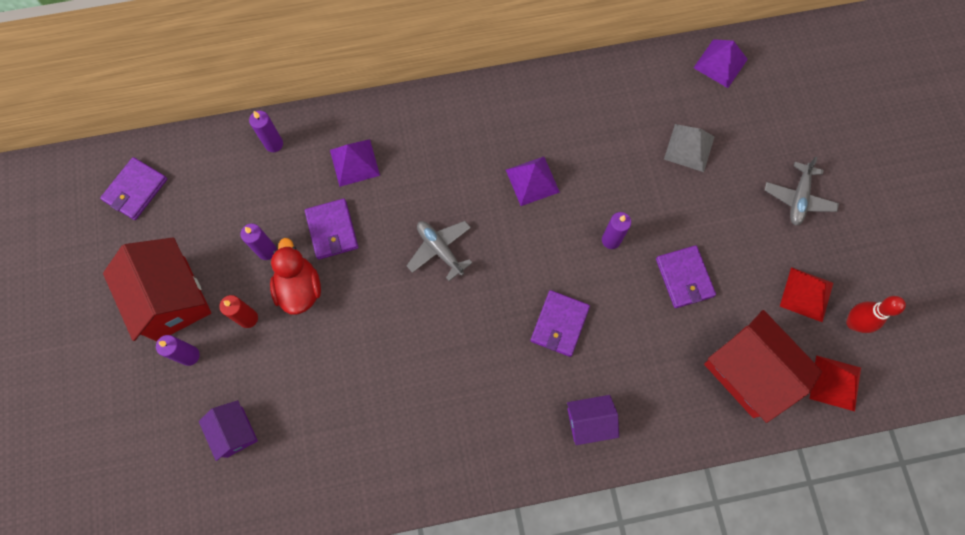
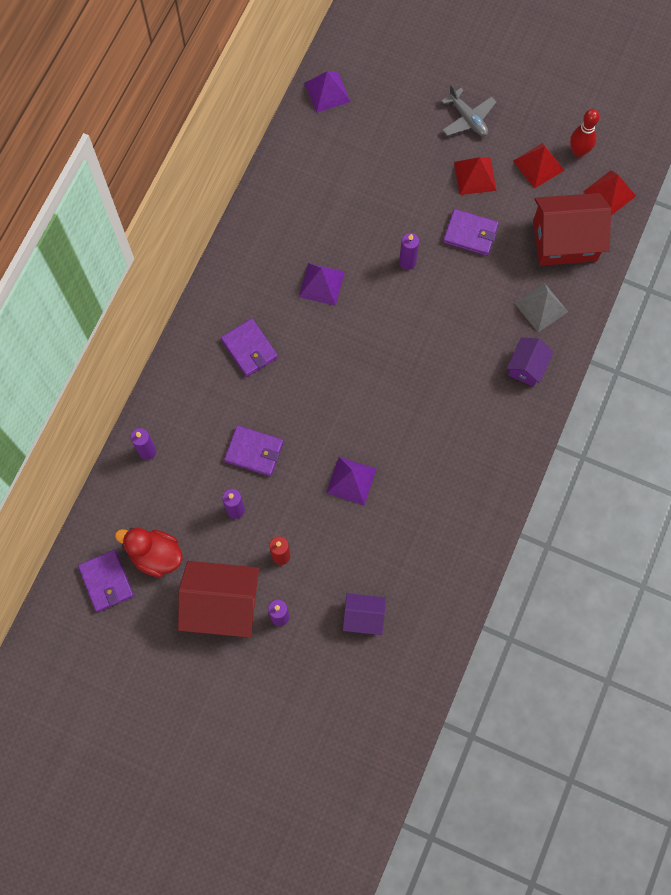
camera: 55 degrees left, 0 degrees up
(299, 288) = (284, 504): red duck -> red duck (156, 555)
(354, 162) = (210, 401): purple pyramid -> purple pyramid (351, 481)
(440, 250) = (328, 384): grey plane -> none
(559, 324) = (444, 339): purple wallet -> purple wallet (249, 349)
(689, 148) = (376, 161): grey pyramid -> grey pyramid (541, 307)
(746, 243) = (475, 176): none -> red pyramid

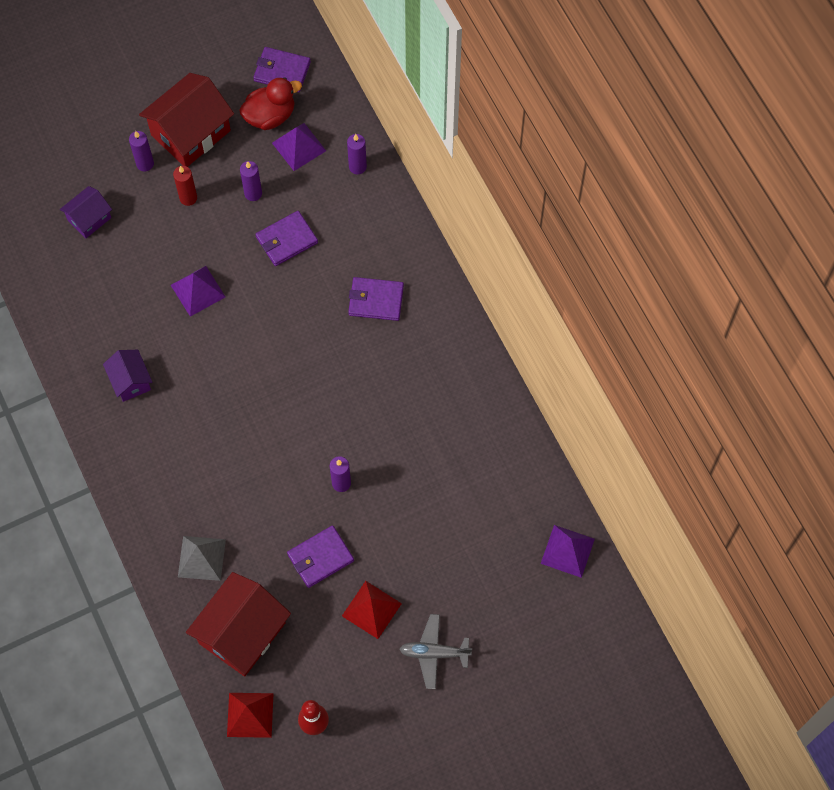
camera: 130 degrees right, 5 degrees down
(321, 284) = (383, 399): purple pyramid -> purple pyramid (299, 146)
(527, 367) = (162, 500): purple house -> purple house (130, 381)
(538, 165) = (333, 675): red pyramid -> none

